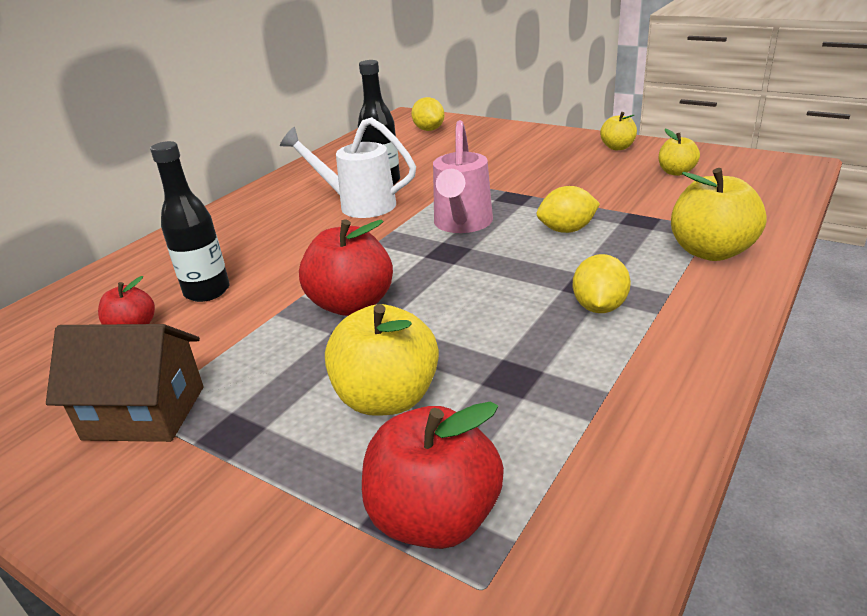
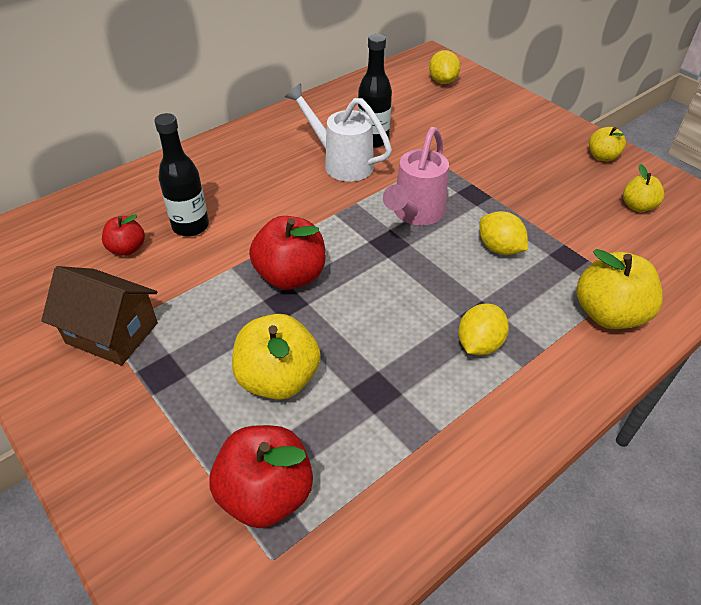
camera: 15 degrees right, 15 degrees up
(567, 230) = (499, 248): yellow lemon -> yellow lemon turned 45 degrees clockwise

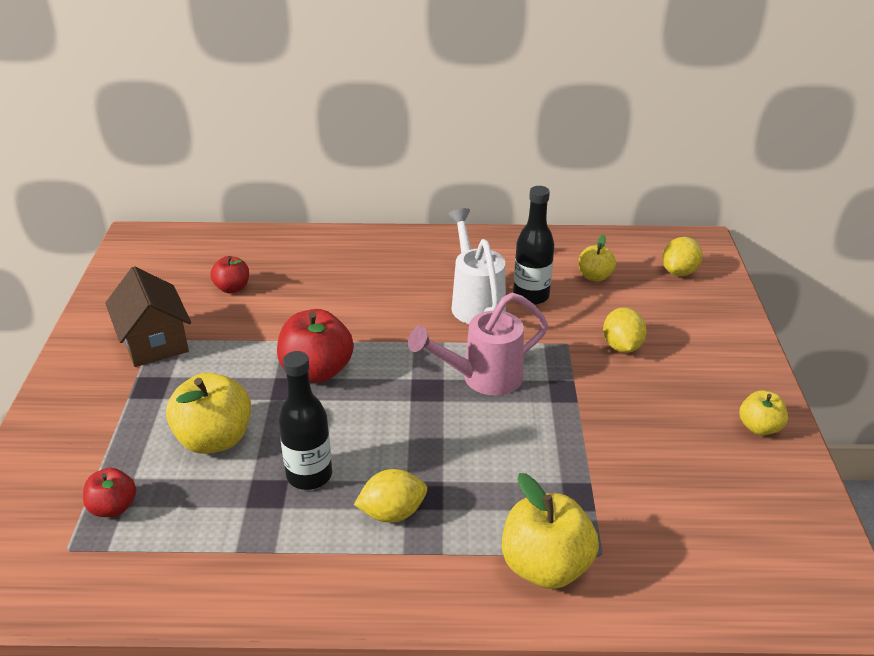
camera: 40 degrees right, 10 degrees down
(190, 226) = (293, 294): black bottle -> black bottle (309, 475)
(266, 494) = (113, 507): red apple -> red apple, size x0.57
(499, 248) = (520, 449): yellow lemon -> yellow lemon (621, 346)
(637, 206) = (728, 495): yellow apple -> yellow apple (595, 276)

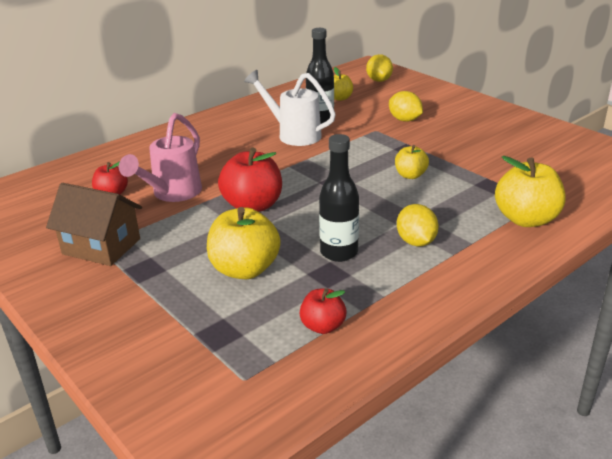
camera: 40 degrees left, 5 degrees down
(113, 507) = (237, 340): red apple -> red apple (323, 326)
(392, 513) = (416, 242): yellow lemon -> yellow lemon turned 45 degrees counterclockwise
(482, 378) = (358, 164): pink watering can -> pink watering can (172, 194)
(759, 427) = (518, 122): yellow apple -> yellow apple (410, 175)

